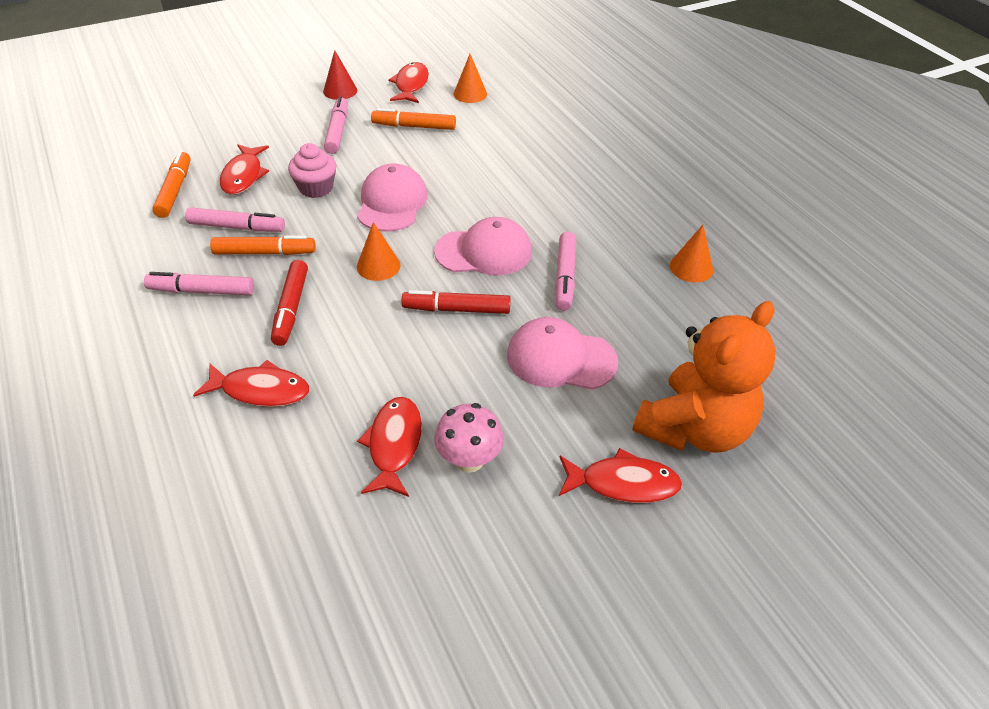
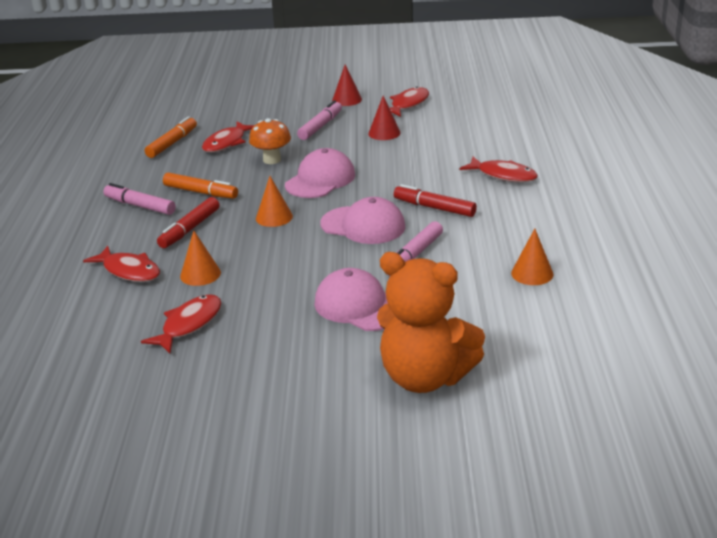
camera: 30 degrees right, 15 degrees down
(237, 227) = (195, 173): pink marker -> none
(316, 188) = (272, 160): pink cupcake -> orange mushroom
(414, 126) = (384, 133): orange marker -> red cone
(456, 309) = (307, 257): red marker -> red marker (434, 208)
(469, 460) = (232, 347): pink mushroom -> none
(470, 94) = (452, 118): orange cone -> orange cone (200, 274)
(623, 483) = (333, 393): red fish -> red fish (503, 175)
(694, 428) = (425, 377): orange teddy bear -> orange teddy bear turned 45 degrees clockwise

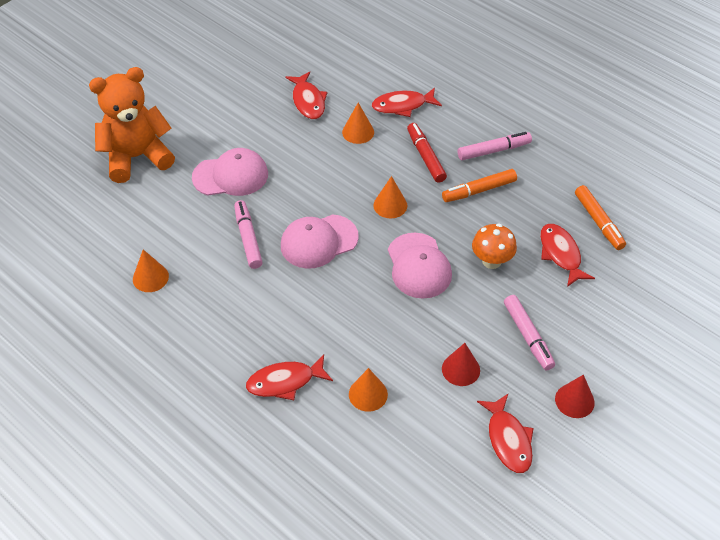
camera: 130 degrees right, 20 degrees up
(434, 208) = (292, 297): red marker -> none
(457, 148) = (368, 394): none -> orange cone

